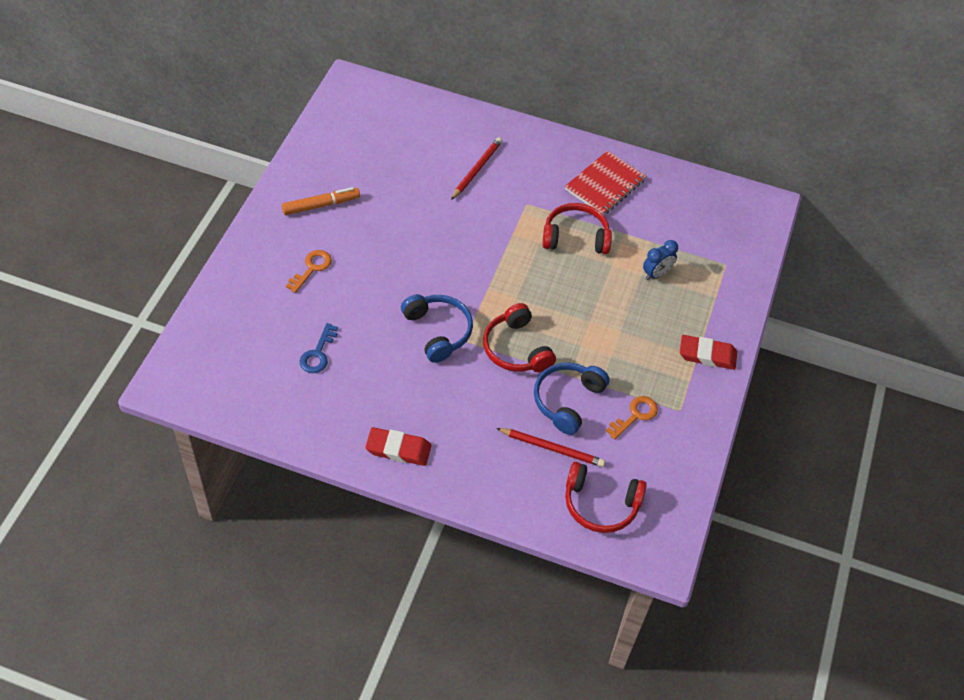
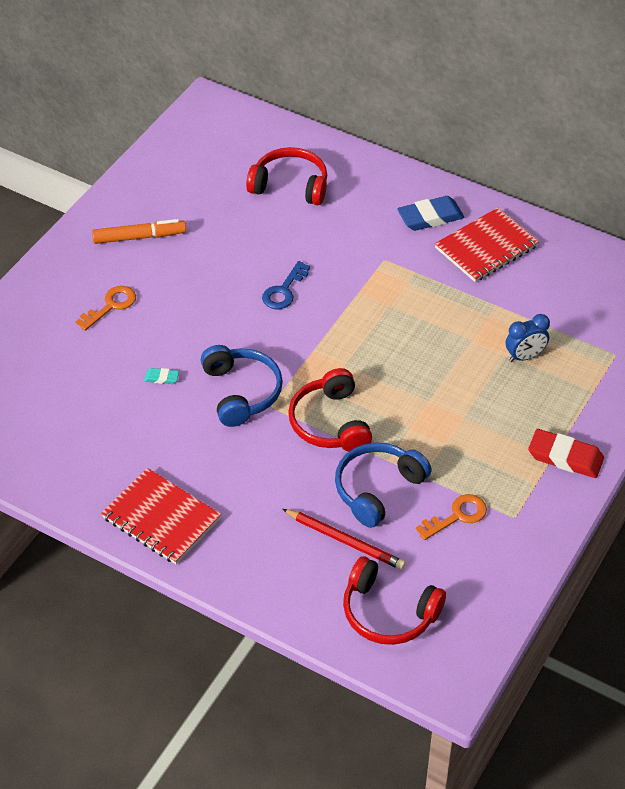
camera: 15 degrees right, 5 degrees down
(318, 353) = (94, 400): blue key -> blue key (284, 290)
(369, 327) = (161, 378): none -> turquoise eraser
(398, 449) = (161, 518): red eraser -> red notebook
(476, 169) = (333, 215): red pencil -> none
(555, 163) = (430, 217): none -> blue eraser
(575, 237) = (435, 303): red headphones -> red headphones (290, 185)

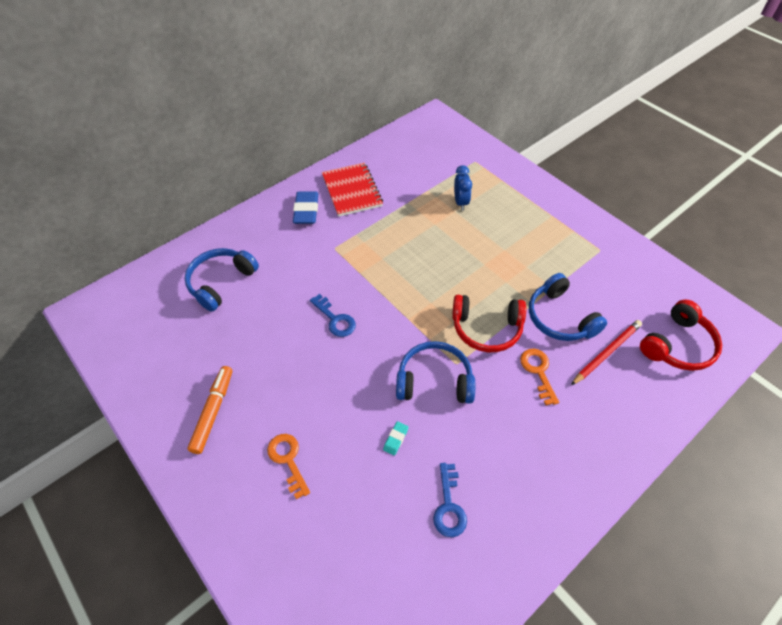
camera: 70 degrees left, 5 degrees up
(107, 434) = (449, 506): none -> blue key
(161, 518) = (560, 484): red notebook -> none
(290, 185) = (221, 282): red headphones -> blue headphones
(457, 516) = (594, 280): orange key -> orange key (538, 372)
(565, 457) = (554, 210): red eraser -> none

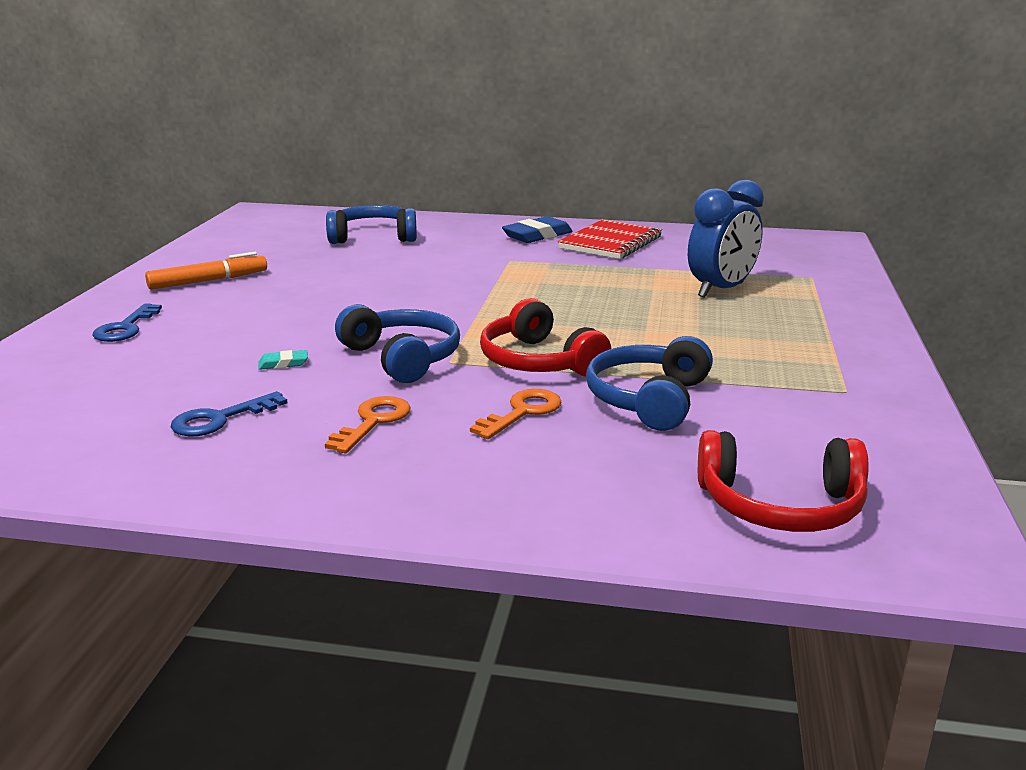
camera: 50 degrees right, 30 degrees down
(288, 460) = (187, 325): orange key -> orange key (373, 422)
(335, 319) = (409, 289): blue key -> blue key (126, 328)
(460, 202) = (721, 290): blue clock -> blue clock, size x1.66
(606, 352) = (647, 450): red pencil -> none

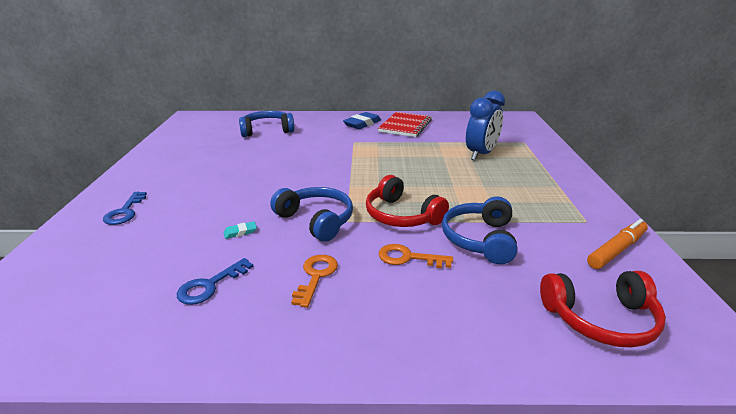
camera: 10 degrees left, 5 degrees up
(208, 281) = (172, 170): orange marker -> orange marker (616, 250)
(522, 412) = (408, 258): orange key -> orange key turned 105 degrees counterclockwise

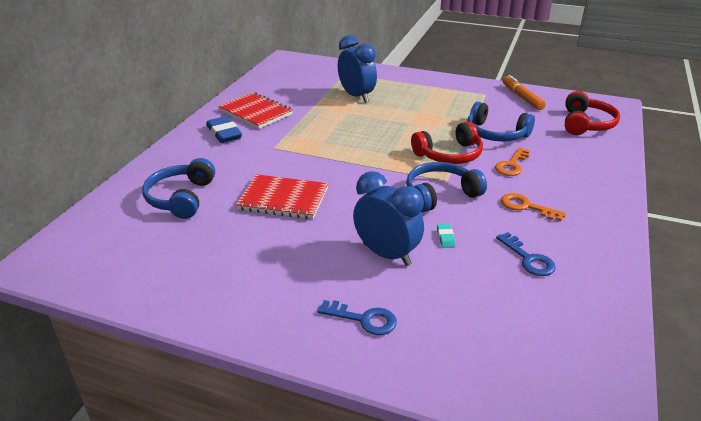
camera: 70 degrees left, 5 degrees up
(209, 208) = (386, 254): none -> blue clock
(278, 158) = (283, 199): none -> red notebook

